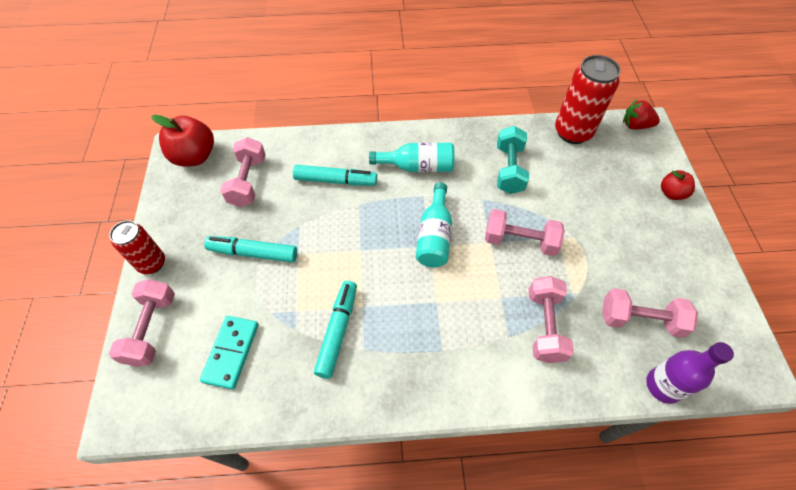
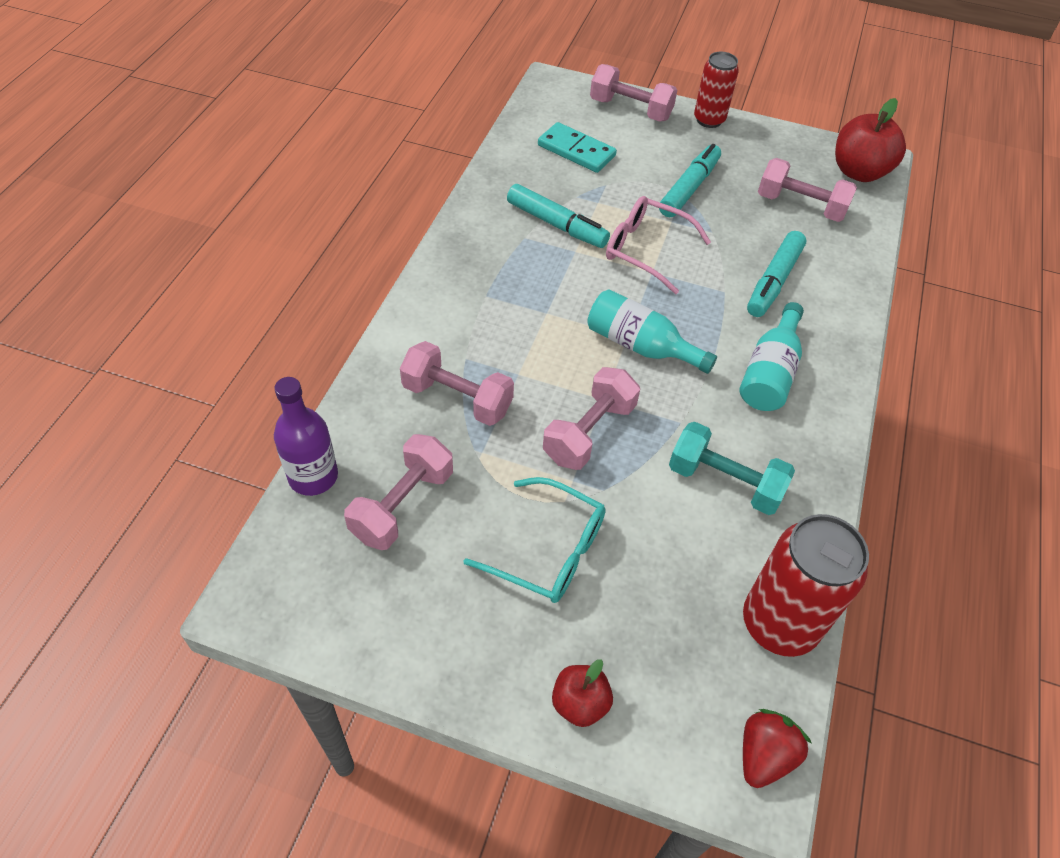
camera: 110 degrees right, 5 degrees down
(339, 260) = (646, 250): none -> pink glasses
(608, 233) = (549, 550): none -> turquoise glasses

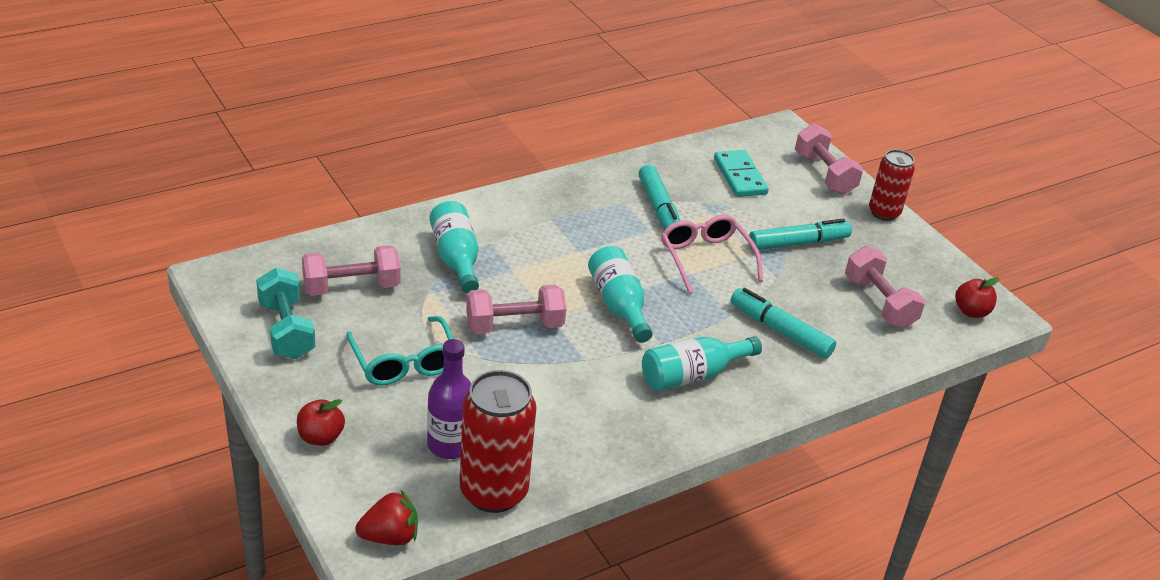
camera: 40 degrees right, 15 degrees down
(313, 476) = (321, 243): purple bottle -> purple bottle (450, 445)
(457, 398) = (456, 259): pink dumbbell -> turquoise bottle
(724, 482) = (567, 406): turquoise dumbbell -> turquoise dumbbell (286, 330)
(773, 281) = (780, 331): turquoise marker -> turquoise marker turned 60 degrees clockwise
(859, 172) = (971, 311): red apple -> red apple, size x0.57

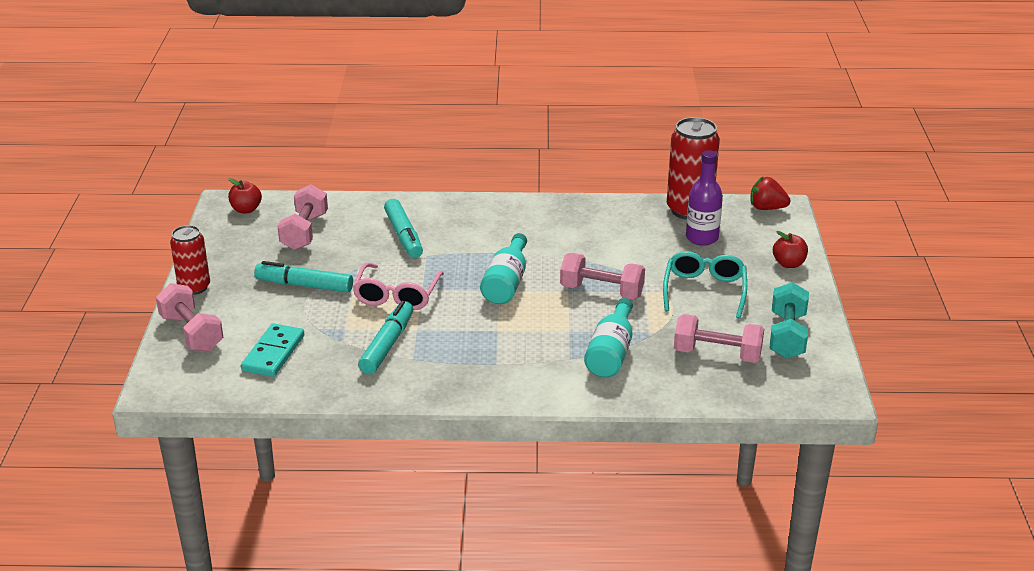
camera: 145 degrees left, 5 degrees down
(692, 375) = (499, 229): turquoise bottle -> none
(824, 174) = (192, 333): pink dumbbell -> pink dumbbell turned 45 degrees counterclockwise

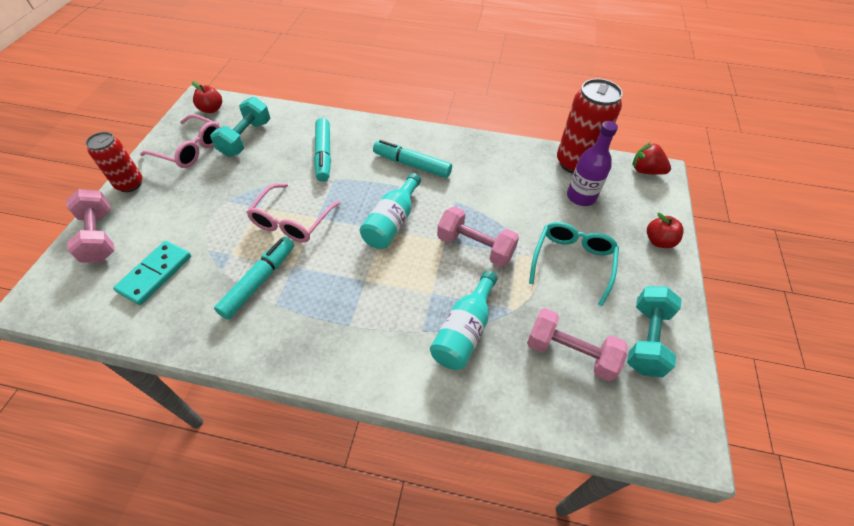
camera: 10 degrees right, 20 degrees up
(244, 249) = (190, 149): none -> pink glasses
(304, 232) = (246, 138): pink dumbbell -> turquoise dumbbell
(304, 285) = (219, 196): turquoise marker -> turquoise marker (412, 164)

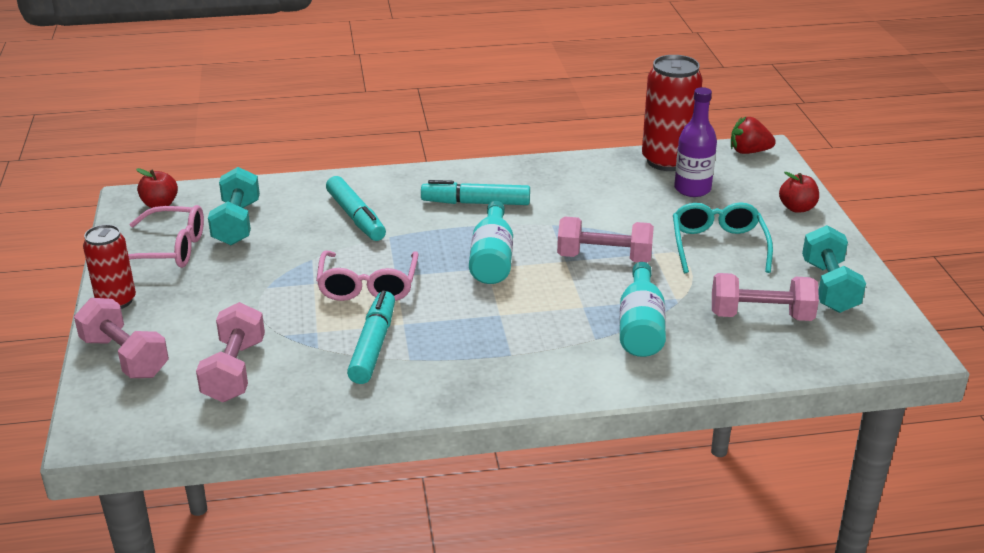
camera: 20 degrees left, 20 degrees down
(155, 274) = (234, 371): turquoise domino -> pink dumbbell

